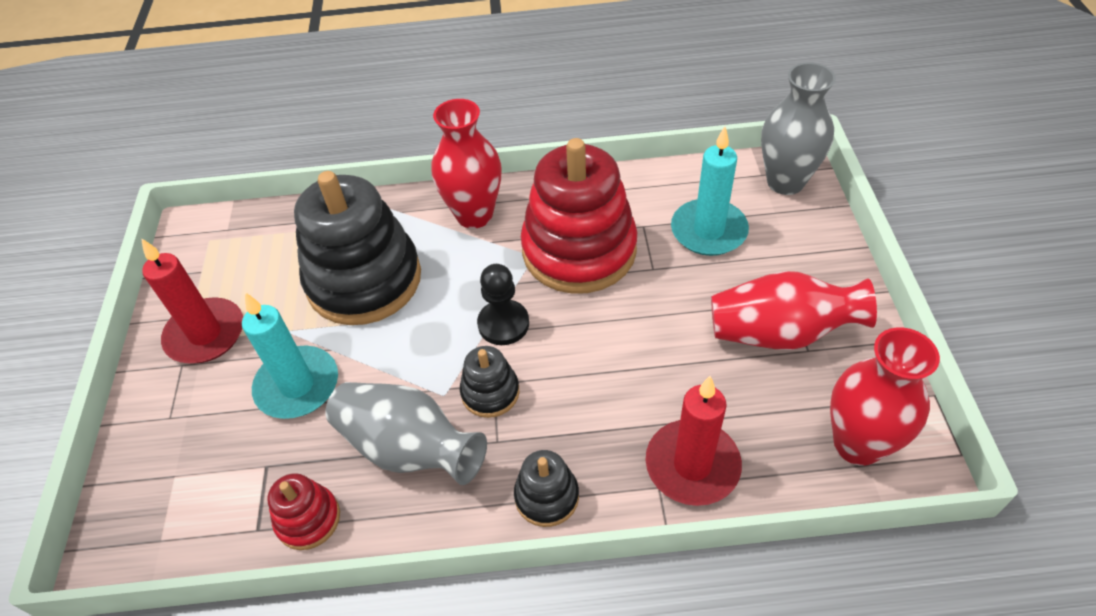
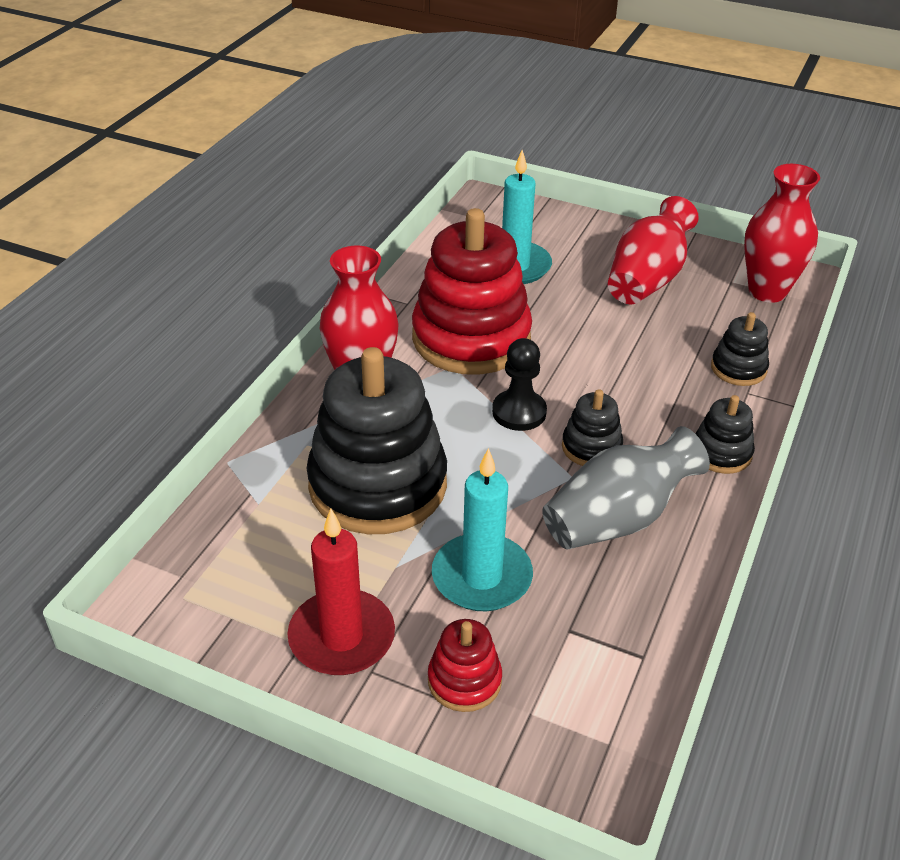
camera: 65 degrees left, 10 degrees down
(308, 519) = (654, 613): red stacking toy -> red stacking toy (464, 681)
(692, 465) = (738, 368): red candle -> black stacking toy
(785, 182) = (498, 211): grey vase -> none

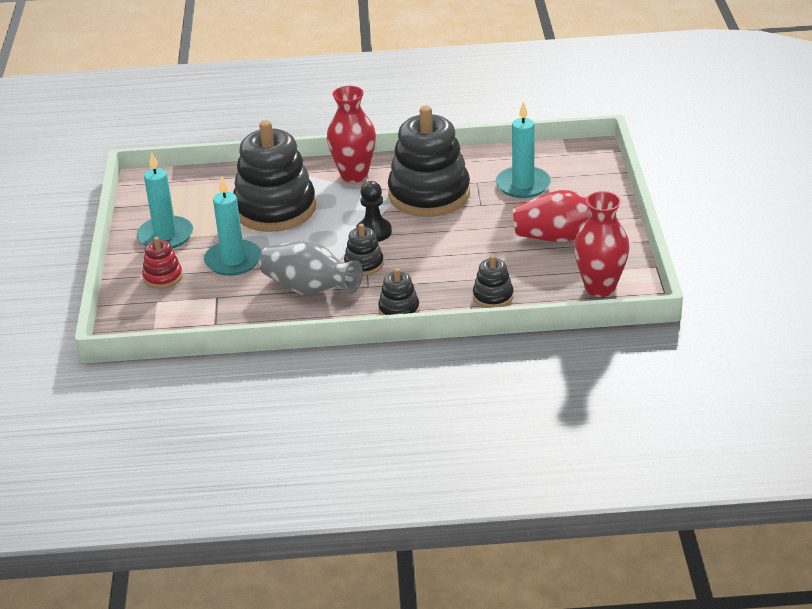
camera: 65 degrees right, 5 degrees down
(342, 637) = (165, 236): red candle -> turquoise candle
(471, 338) = (429, 194): red stacking toy -> black stacking toy

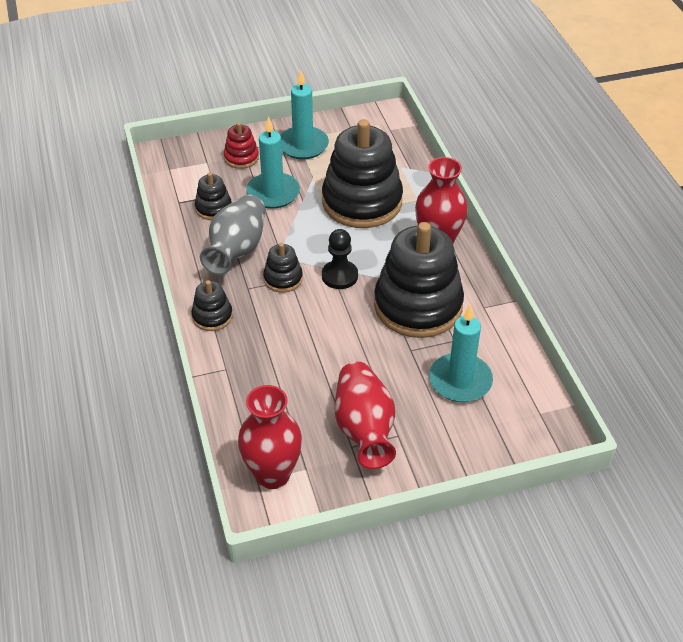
camera: 75 degrees right, 10 degrees up
(493, 296) = (243, 384): black stacking toy -> black stacking toy (213, 208)

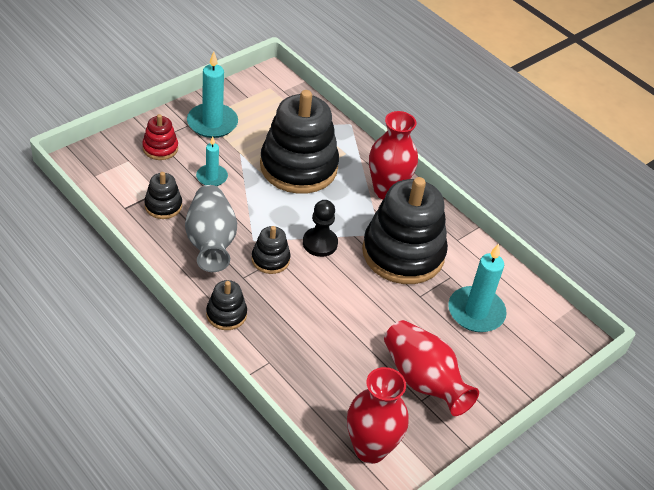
camera: 30 degrees left, 0 degrees up
(273, 193) = (212, 177): turquoise candle -> turquoise candle, size x0.59

